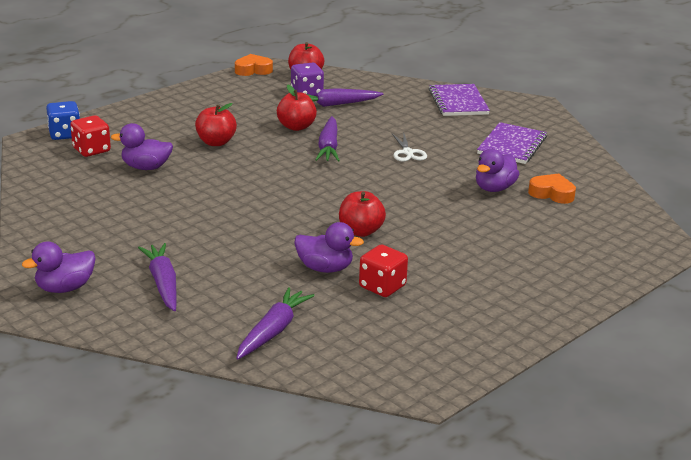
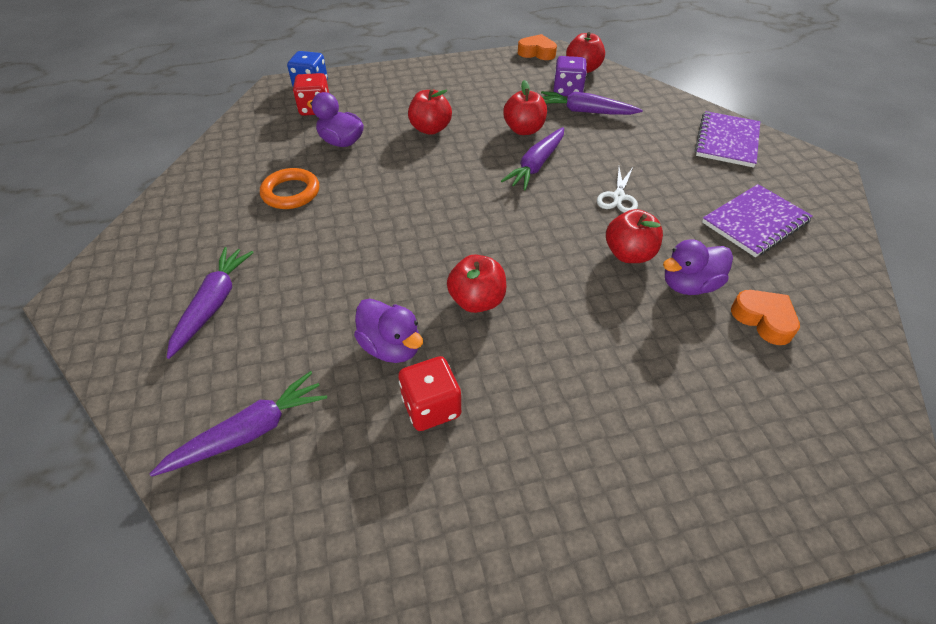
camera: 30 degrees right, 20 degrees up
(65, 288) = (127, 275): purple duck -> none
(142, 208) = (291, 193): none -> orange ring
(442, 182) = (629, 254): none -> red apple

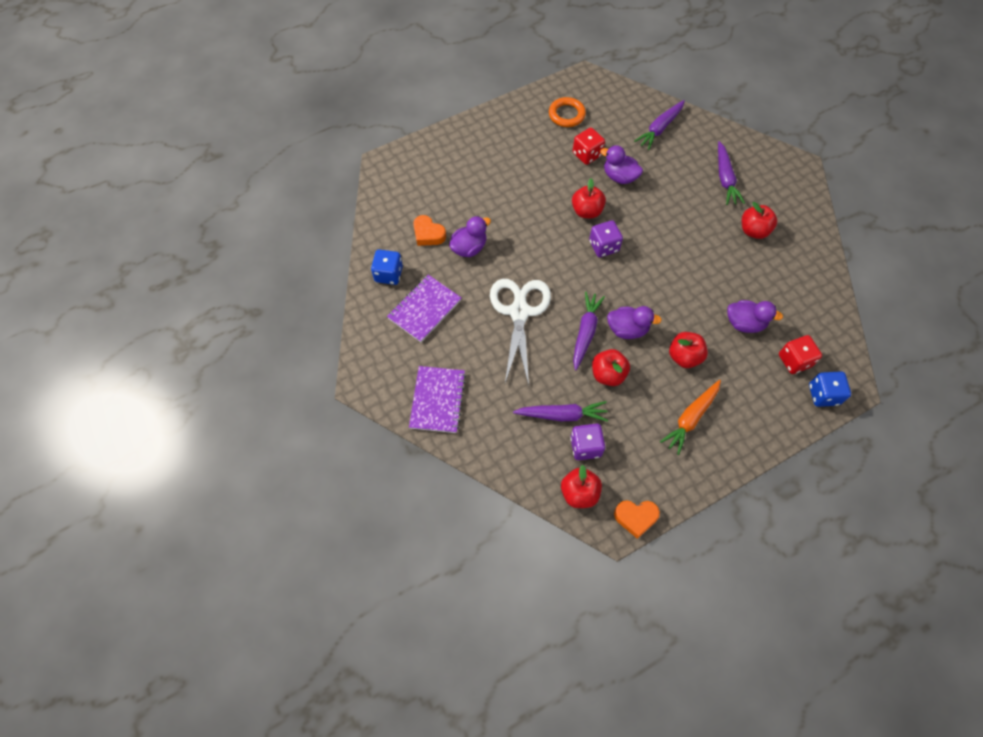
camera: 165 degrees right, 15 degrees up
(291, 193) = (743, 264): orange ring -> orange ring (566, 114)
(452, 91) = (691, 418): none -> orange carrot
(472, 247) = (603, 246): none -> purple dice
(483, 159) = (627, 329): none -> purple duck
(618, 197) = (519, 312): white scissors -> white scissors, size x2.11
(629, 254) = (506, 263): red apple -> red apple (753, 231)
(822, 273) = (388, 274): none -> blue dice

